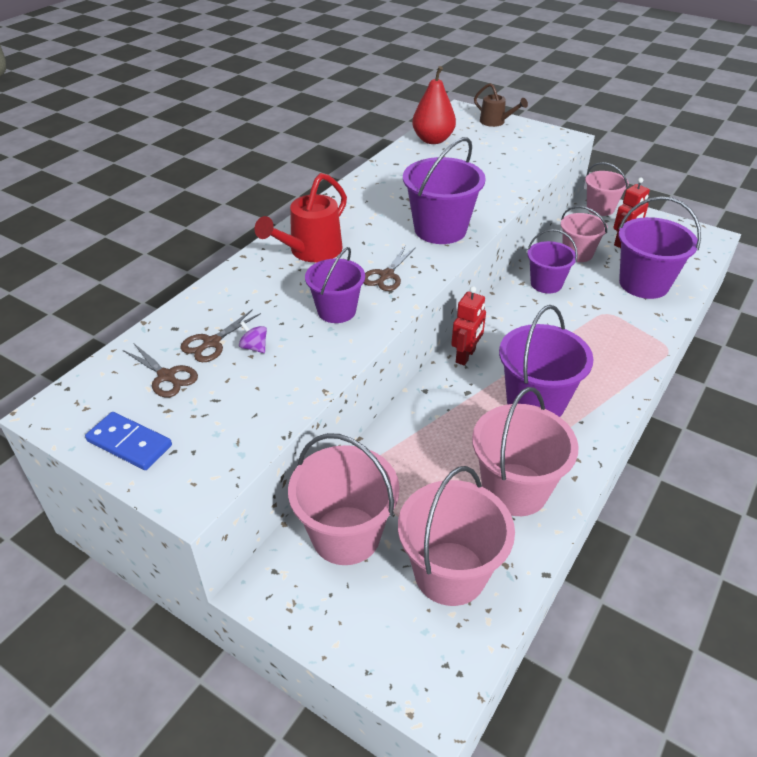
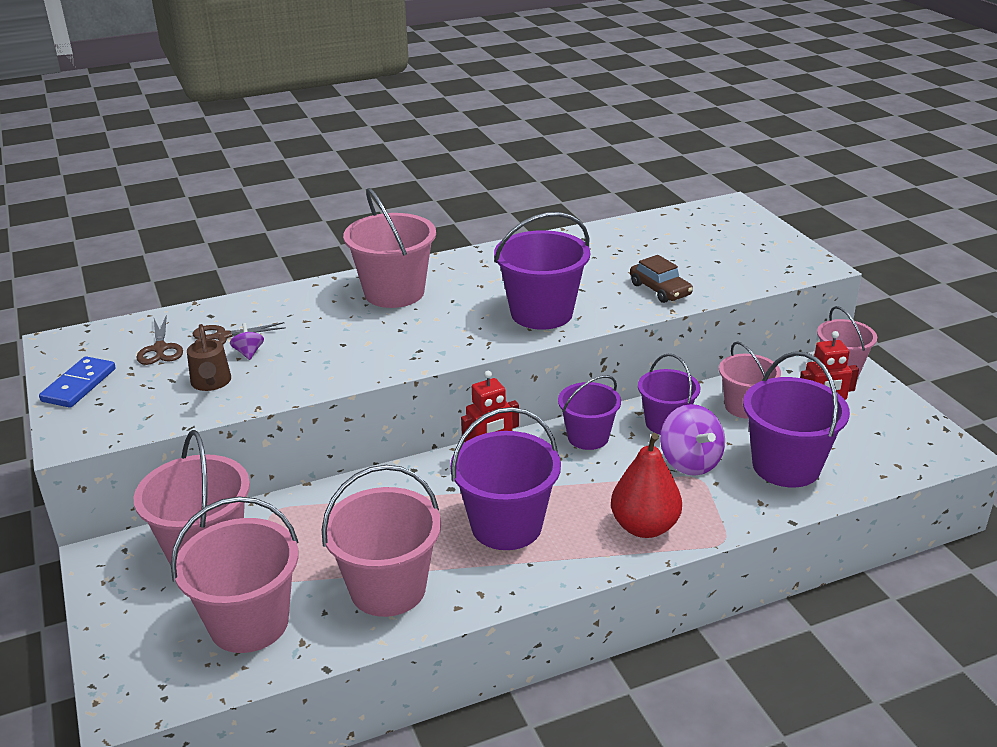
camera: 35 degrees right, 10 degrees down
(129, 443) = (79, 385): blue domino -> blue domino turned 45 degrees clockwise
(310, 252) = (394, 293): red watering can -> pink bucket
(336, 311) = (350, 349): purple bucket -> purple bucket (588, 437)
(386, 275) = (433, 336): brown scissors -> none
(433, 140) = (655, 226): red pear -> red pear (644, 527)
(494, 185) = (660, 289): none -> brown car
(495, 122) = (754, 227): brown watering can -> brown watering can (211, 383)
(590, 304) = (690, 462): none -> purple spinning top

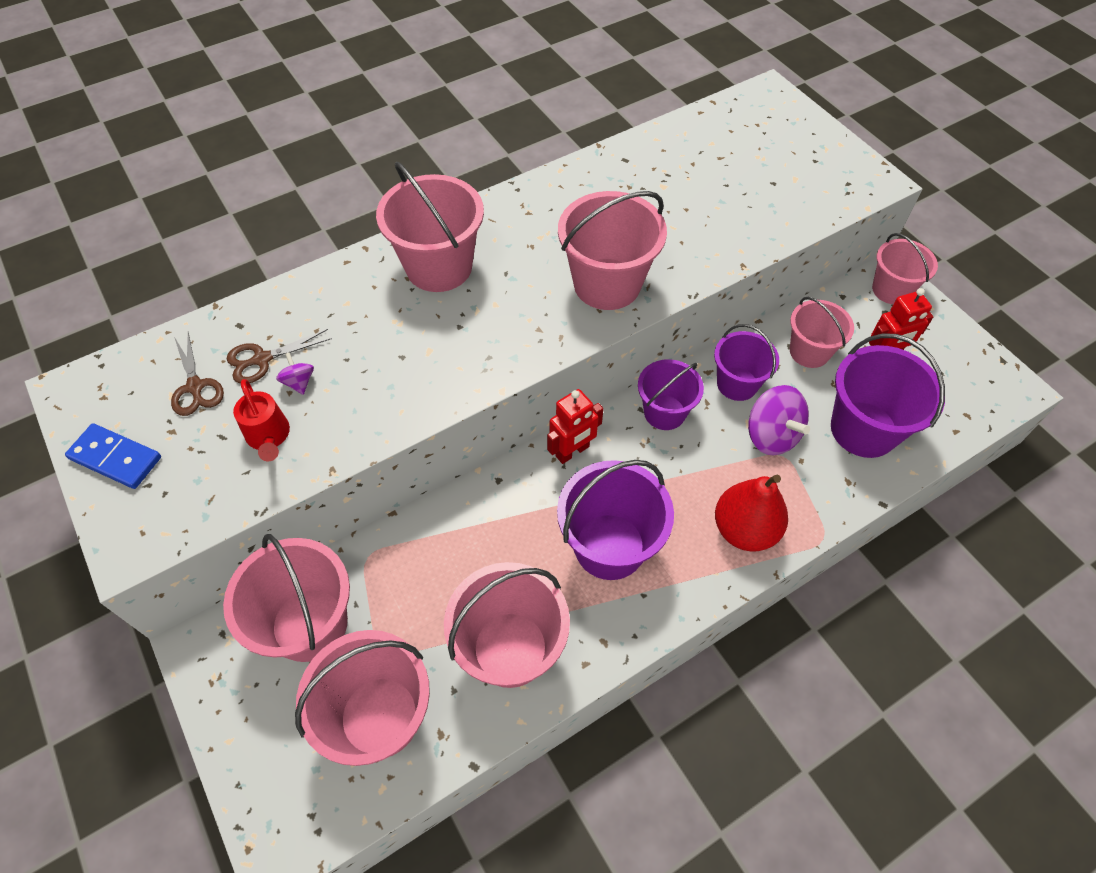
camera: 10 degrees left, 25 degrees up
(79, 385) = (116, 458): blue domino -> blue domino turned 75 degrees counterclockwise
(211, 383) = (269, 437): brown watering can -> red watering can
(541, 313) = (607, 284): purple bucket -> pink bucket
(660, 289) = (723, 234): brown car -> none

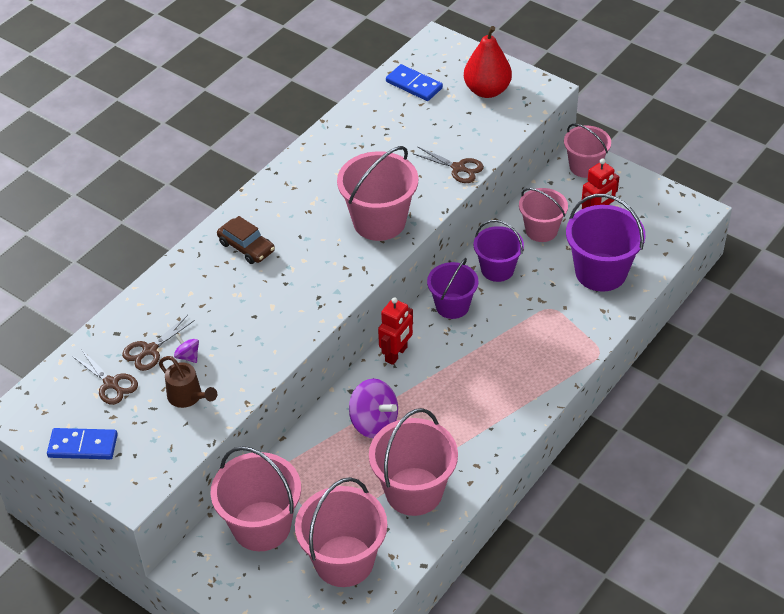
camera: 20 degrees left, 10 degrees down
(269, 437) = (188, 397): red watering can -> brown watering can
(439, 267) = (246, 247): pink bucket -> brown car
(609, 546) = (453, 406): purple bucket -> none
(721, 134) = (414, 85): none -> blue domino
(732, 246) = (458, 168): none -> brown scissors
(744, 529) = (543, 364): red pear -> red pear (487, 90)
(771, 435) = (536, 297): purple spinning top -> purple spinning top (374, 423)

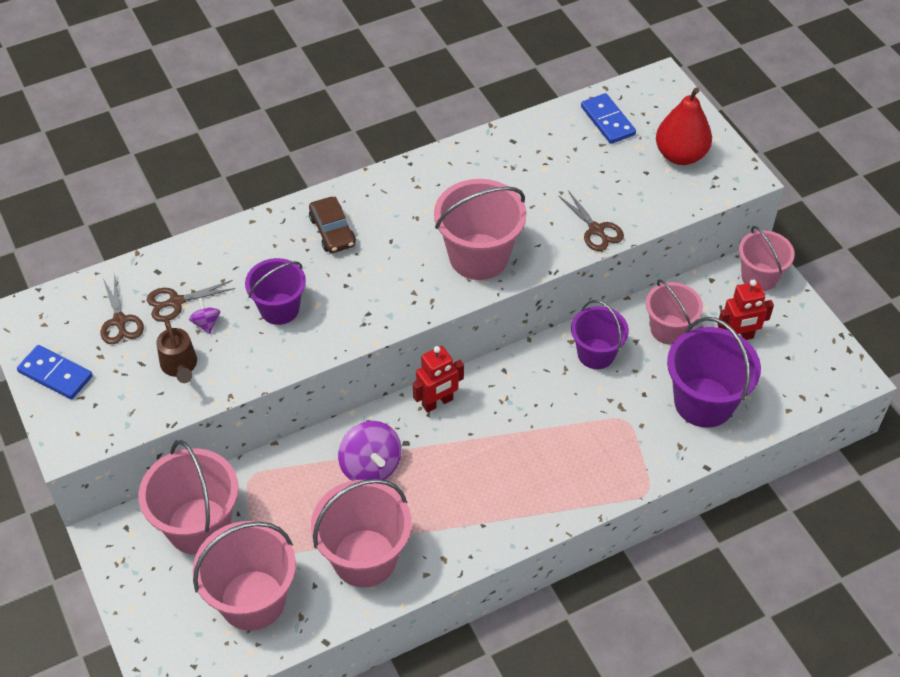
camera: 25 degrees right, 5 degrees up
(452, 306) = (525, 374): purple bucket -> purple bucket (279, 309)

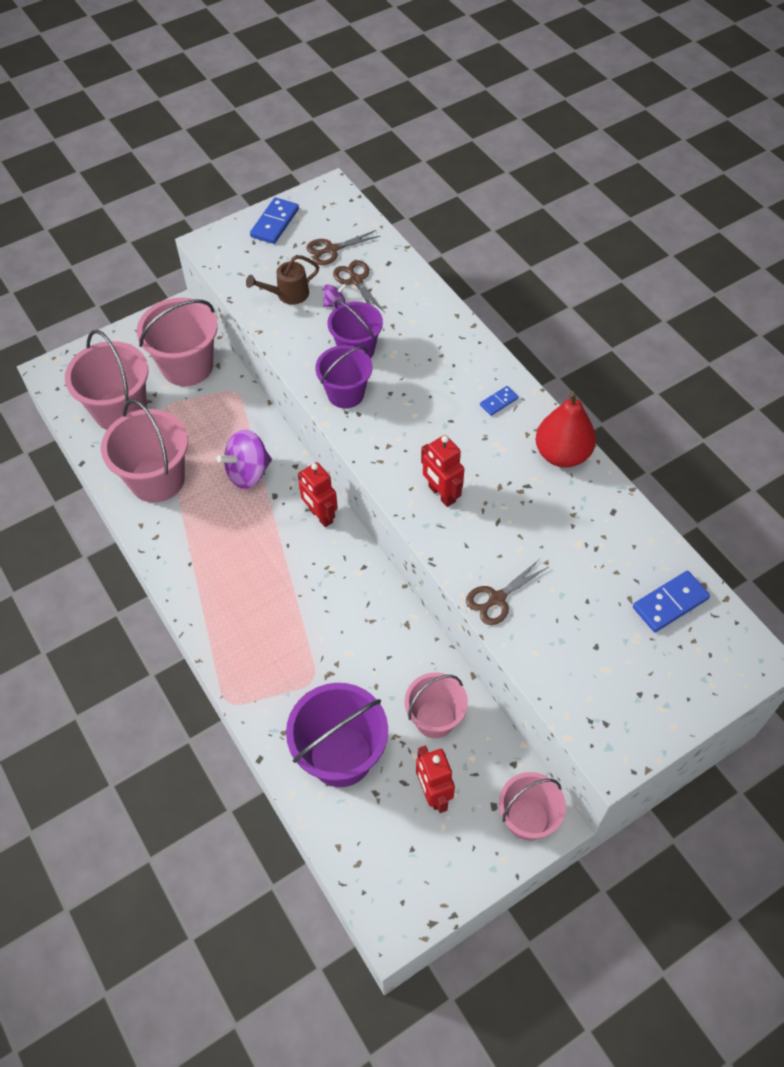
camera: 85 degrees right, 5 degrees up
(332, 231) = (455, 375): brown car -> none
(374, 202) = (498, 402): none -> blue domino
(479, 257) = (441, 494): pink bucket -> red robot
(596, 354) = (393, 648): purple bucket -> purple bucket (346, 394)
(680, 155) = (633, 683): red pear -> red pear (562, 454)

